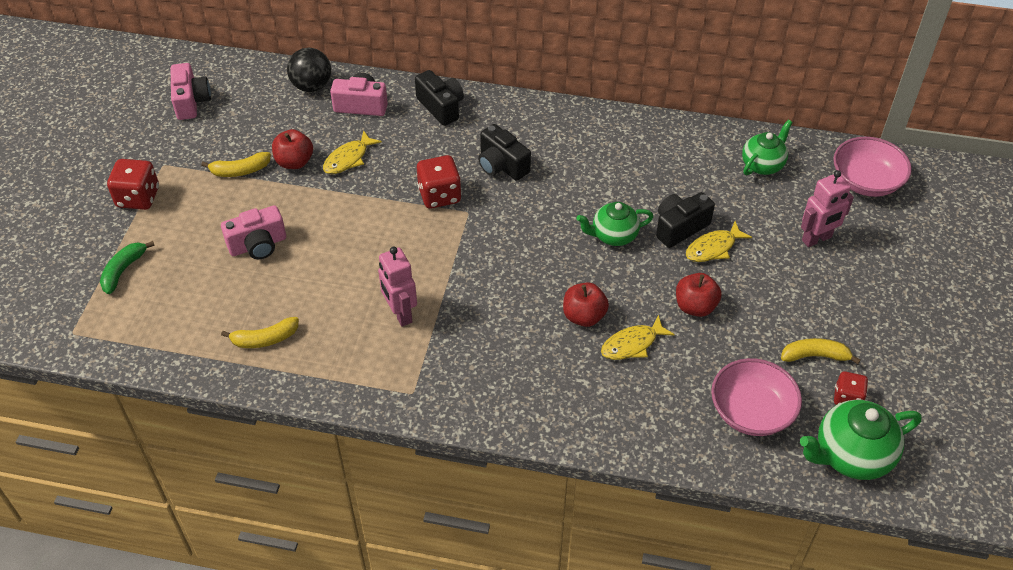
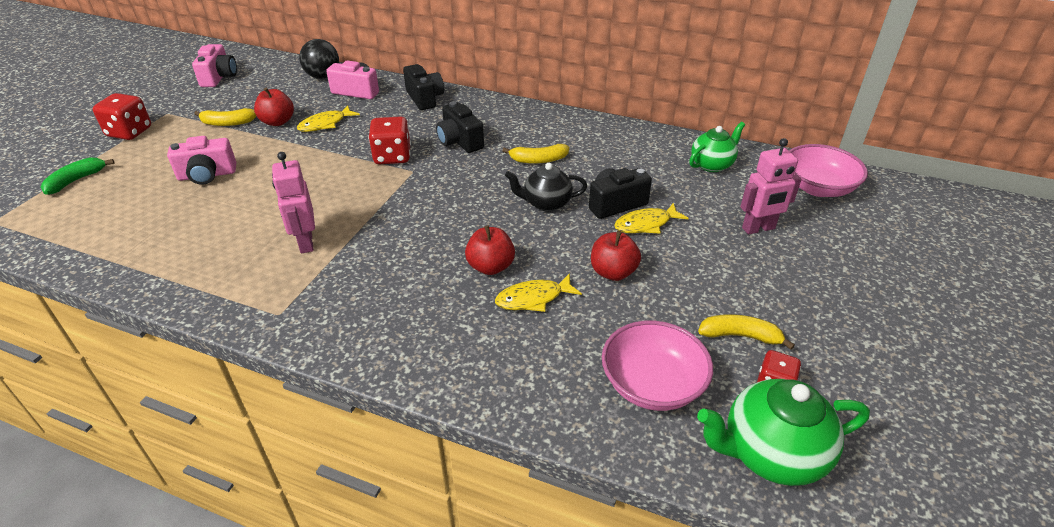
camera: 10 degrees right, 10 degrees down
(265, 339) = (163, 248): yellow banana -> yellow banana (538, 160)
(613, 236) = (546, 203): green teapot -> black teapot

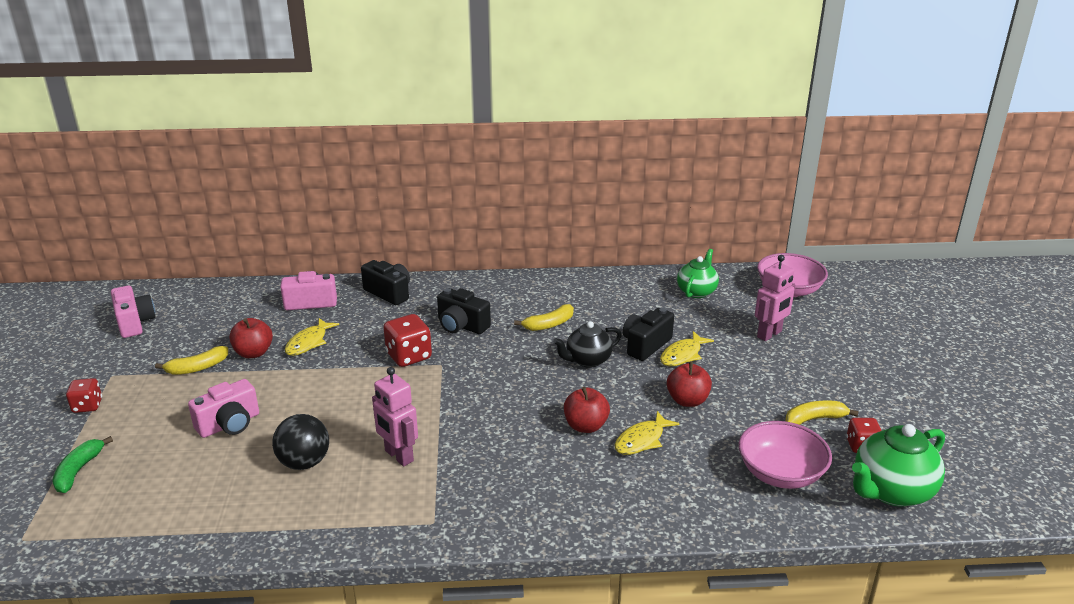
camera: 25 degrees left, 10 degrees down
(129, 132) = (87, 406): red dice -> red dice, size x0.64
(323, 76) = (257, 295): black ball -> black ball (304, 462)

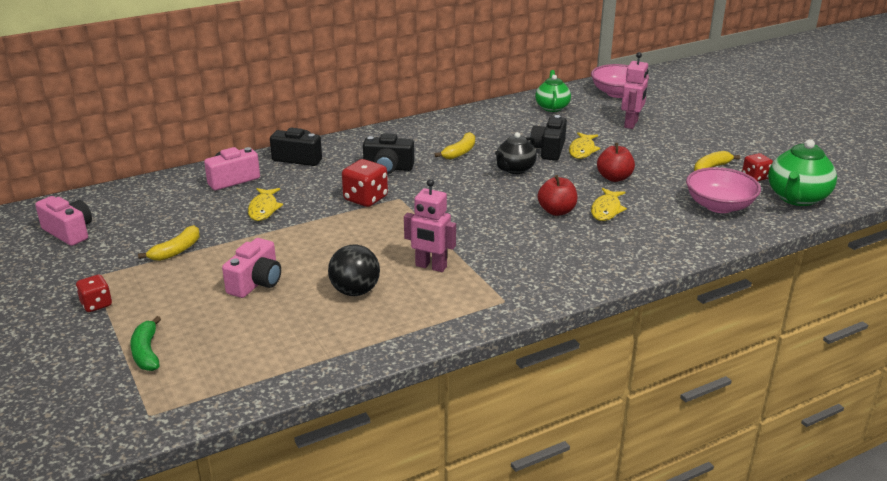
camera: 25 degrees left, 0 degrees up
(253, 353) = (219, 228): red apple -> none

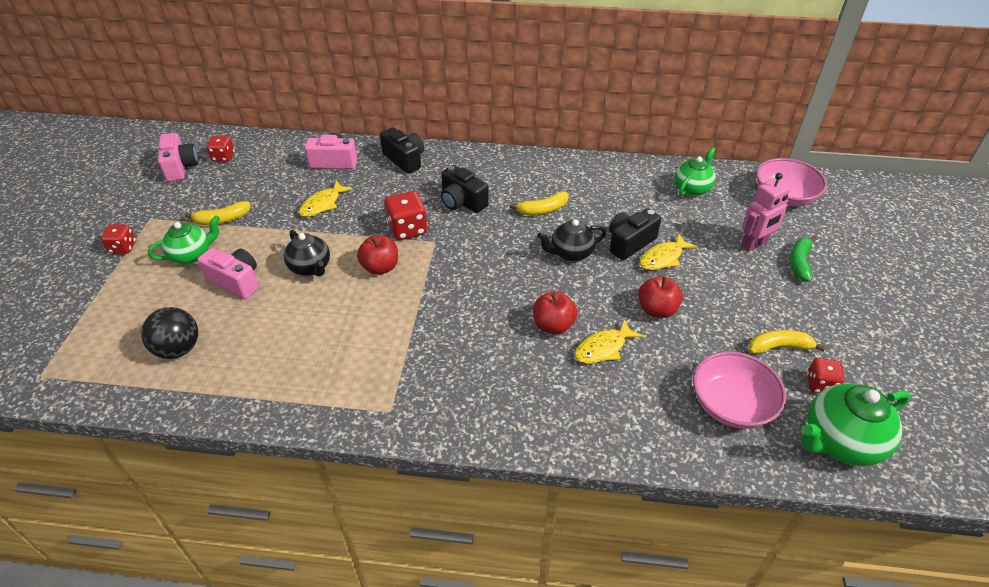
camera: 35 degrees right, 15 degrees up
(108, 211) = (223, 157): none -> red dice
(146, 352) = (101, 313): green banana -> green banana (799, 263)
(182, 283) = (192, 255): none -> green teapot
(256, 283) = (236, 281): pink camera -> pink camera turned 120 degrees counterclockwise
(314, 250) = (310, 268): none -> black teapot
(355, 291) = (291, 330): black ball -> black ball (178, 349)
(376, 228) = (380, 267): none -> red apple
(430, 266) = (375, 335): pink robot -> none

